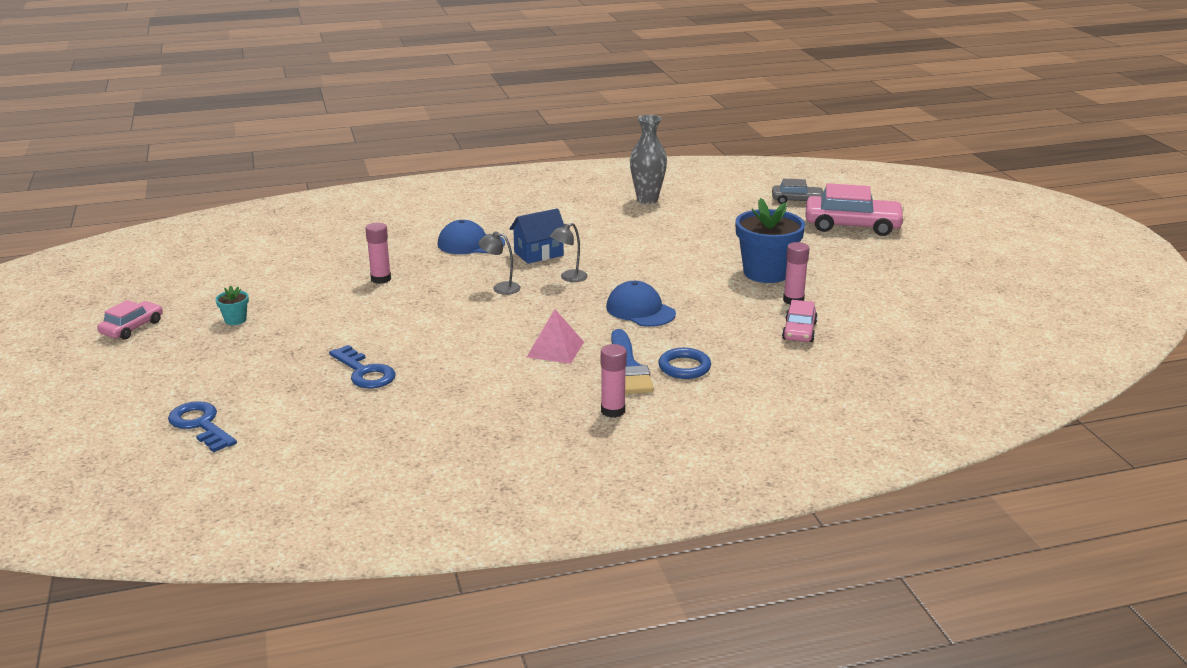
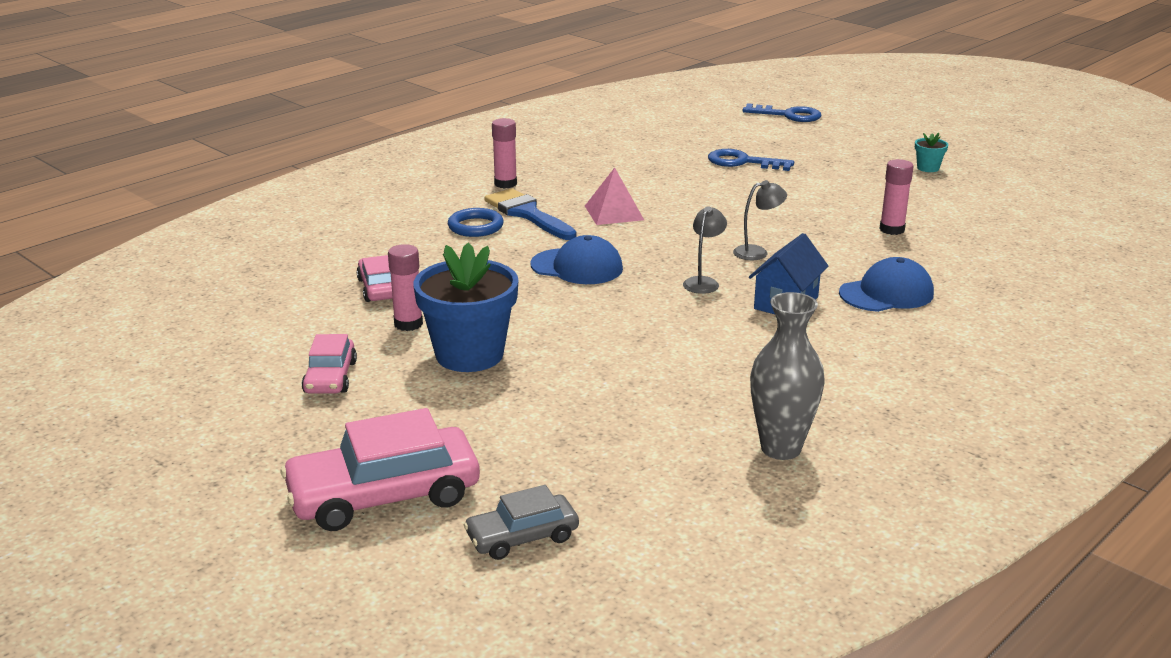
camera: 150 degrees right, 0 degrees up
(132, 327) = (988, 145): pink car -> pink car (330, 377)

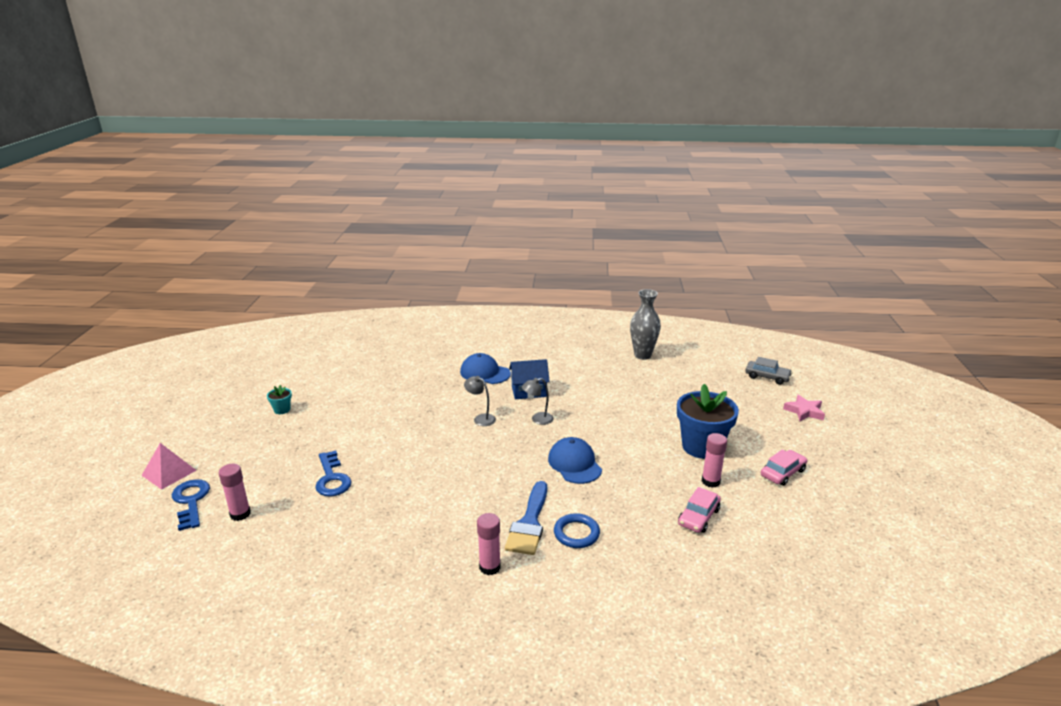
camera: 130 degrees left, 0 degrees up
(384, 495) = (804, 411): pink car -> pink star
(614, 213) = (484, 489): pink pyramid -> pink pyramid (169, 472)
(892, 229) = (401, 393): pink glue stick -> pink glue stick (240, 514)

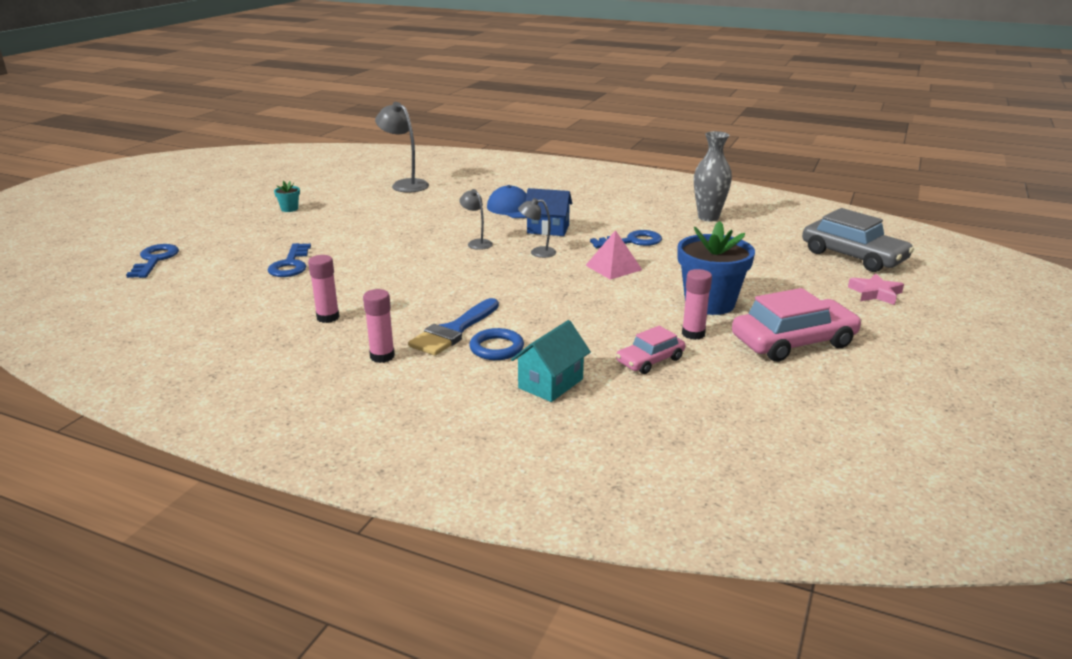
camera: 20 degrees right, 0 degrees up
(169, 472) = (154, 237): pink pyramid -> pink pyramid (613, 267)
(240, 514) = (188, 276): pink glue stick -> pink glue stick (328, 317)
(370, 361) = (405, 184): none -> grey lamp
(574, 464) = (546, 293): blue cap -> none
(603, 392) = (632, 241): none -> blue key
(643, 561) = (550, 383): none -> turquoise house
(767, 377) = (853, 256): grey car -> grey car, size x1.79
(783, 473) = (793, 342): pink car -> pink car, size x1.79

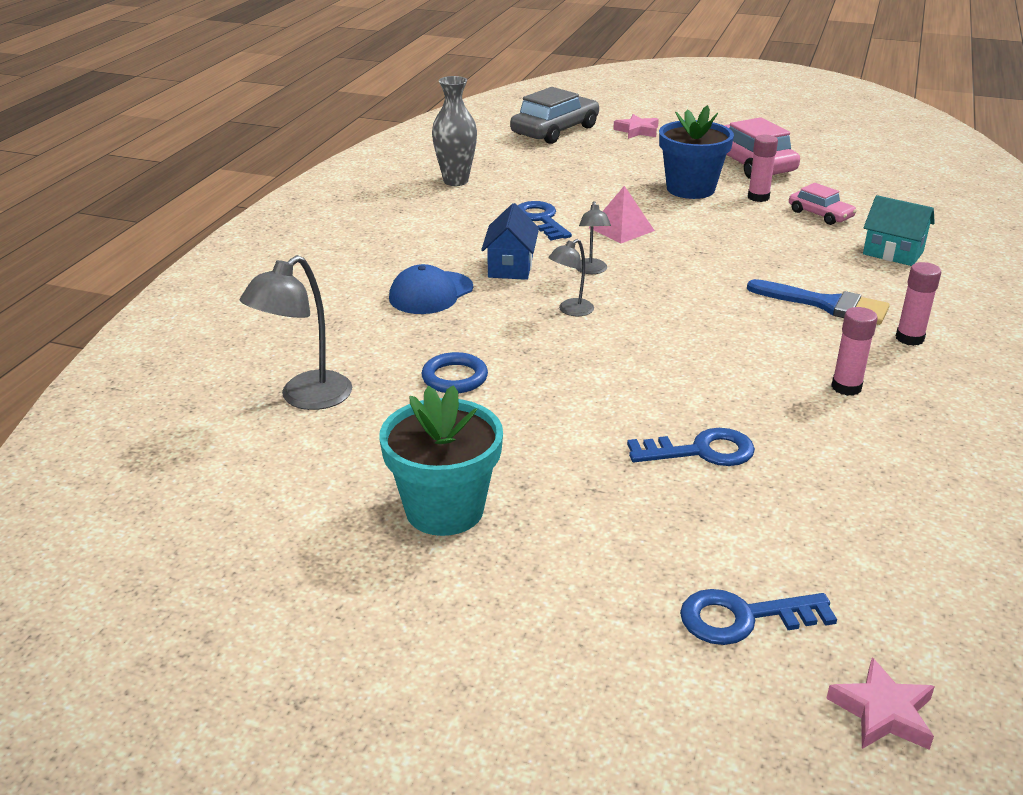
camera: 95 degrees left, 5 degrees up
(68, 280) = (882, 712): none -> pink star
(289, 209) = (444, 510): turquoise flower pot -> turquoise flower pot, size x2.32
(496, 348) = (847, 280): blue ring -> blue ring (454, 377)

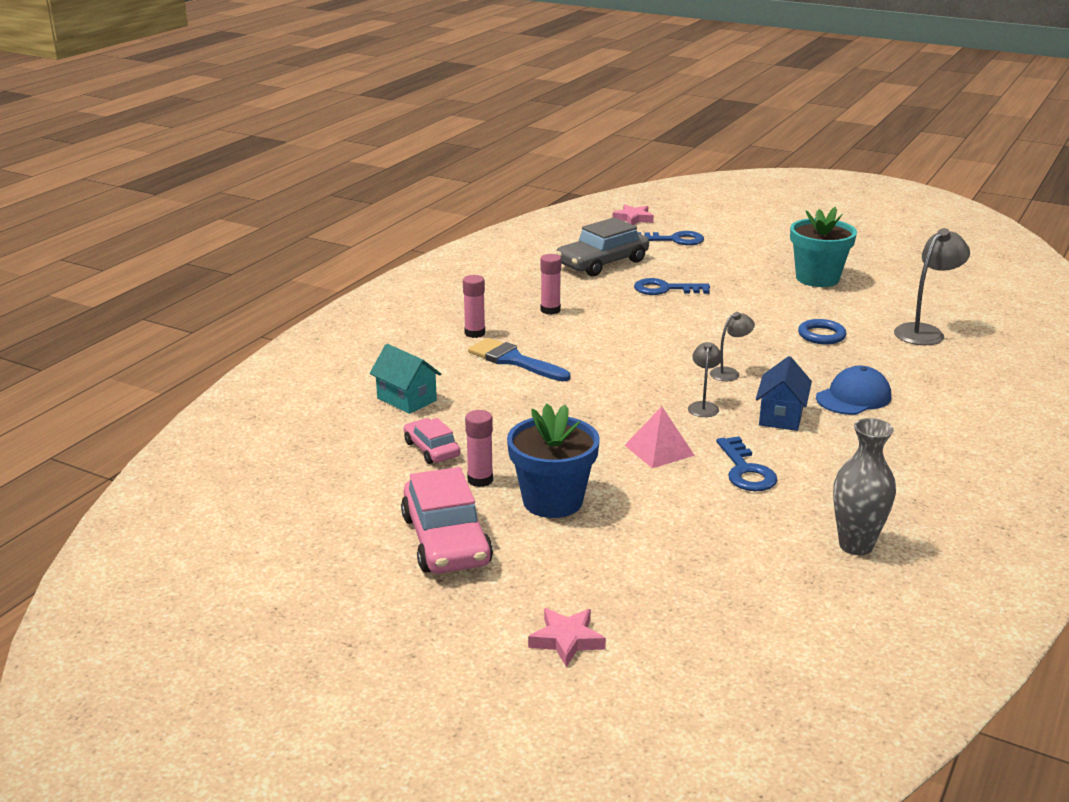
camera: 170 degrees left, 5 degrees down
(555, 130) = (704, 656): grey car -> grey car (602, 263)

